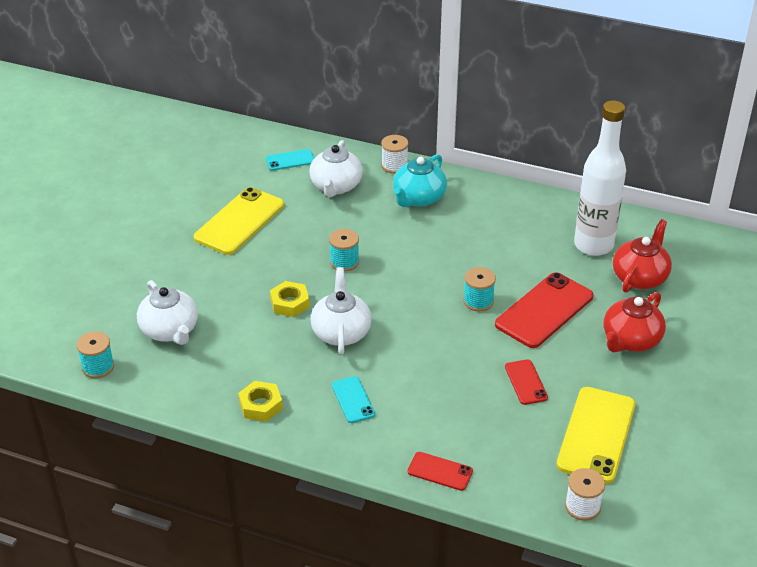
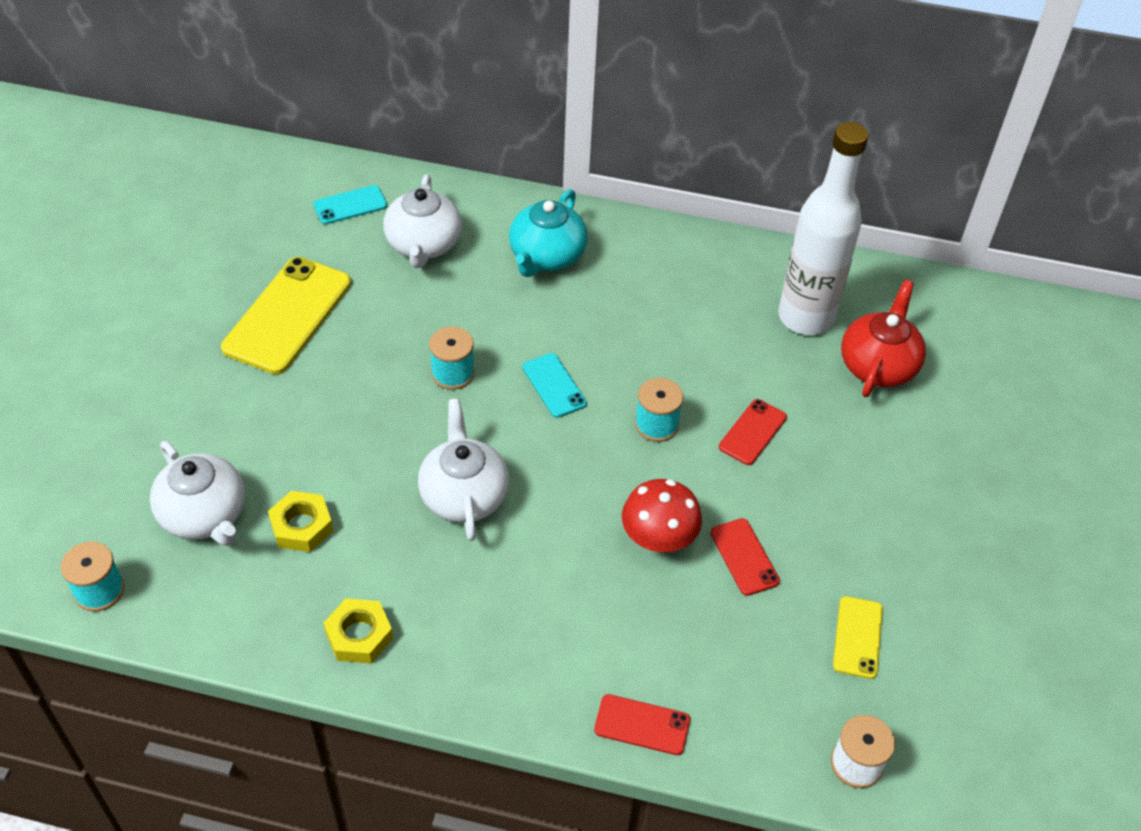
camera: 10 degrees left, 10 degrees up
(290, 303) = (381, 451): yellow nut -> yellow nut (302, 526)
(353, 400) = (497, 612): turquoise phone -> turquoise phone (554, 385)
(394, 166) = (504, 204): white spool -> none
(468, 367) = (658, 539): none -> red mushroom
(544, 310) = (752, 432): red phone -> red phone, size x0.51
(596, 435) = (858, 637): yellow phone -> yellow phone, size x0.51
(630, 340) = (881, 472): red teapot -> none

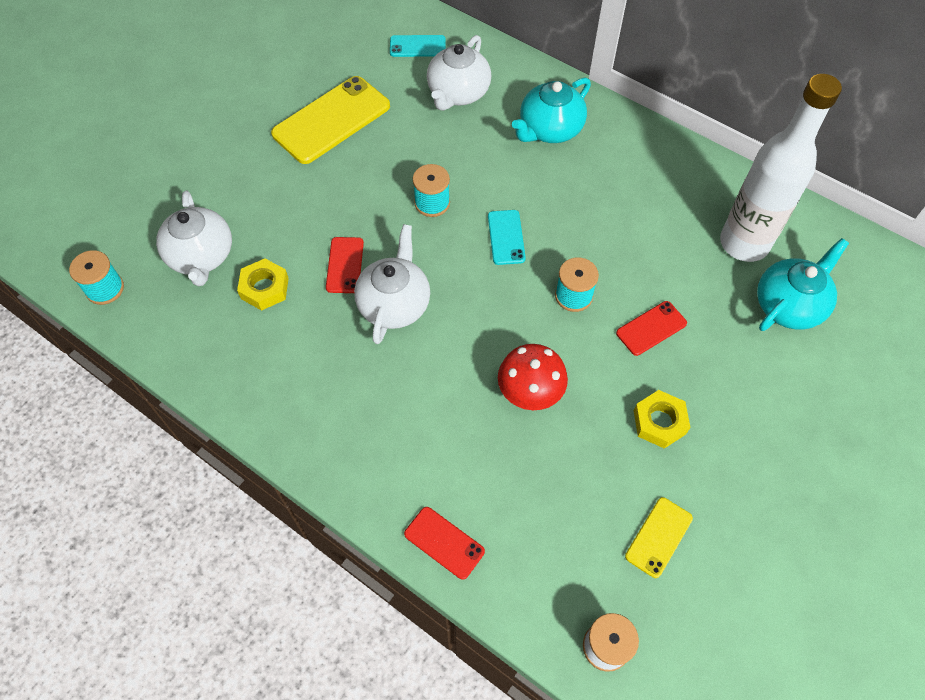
camera: 25 degrees right, 10 degrees up
(359, 635) = (265, 388): yellow nut -> yellow nut (659, 422)
(744, 557) = (594, 432): red phone -> red phone (345, 265)
(878, 365) = (789, 305): red teapot -> turquoise teapot

